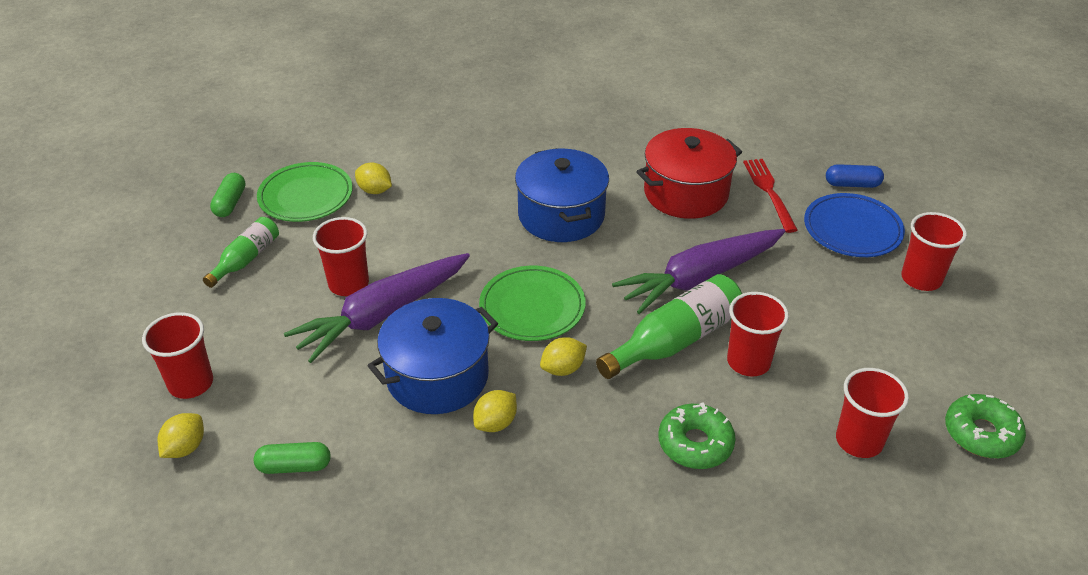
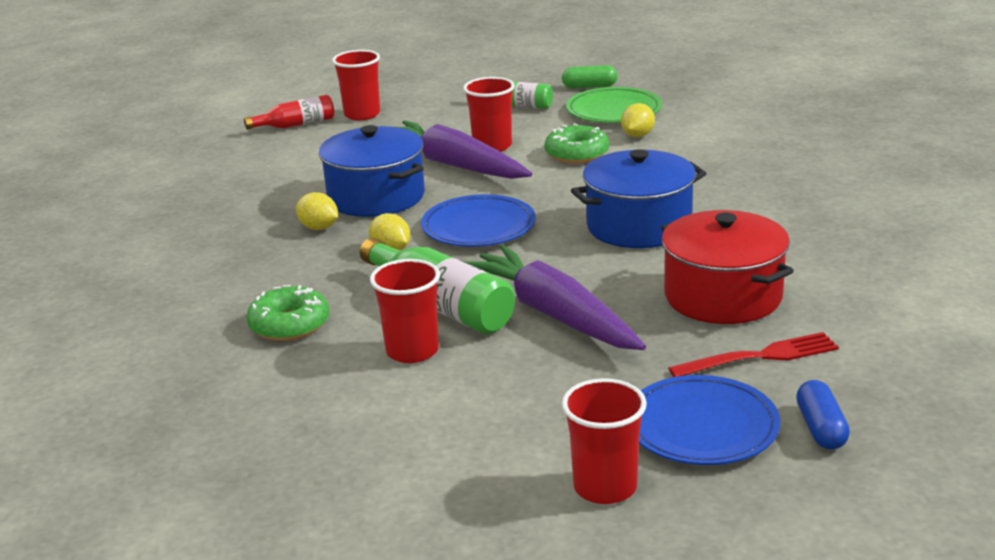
camera: 85 degrees right, 15 degrees down
(185, 448) = (296, 125): yellow lemon -> red bottle
(294, 466) = (275, 161): green capsule -> none
(532, 307) = (478, 227): green plate -> blue plate
(859, 441) = (288, 426): red cup -> none
(981, 433) = (296, 522): green donut -> green donut (577, 154)

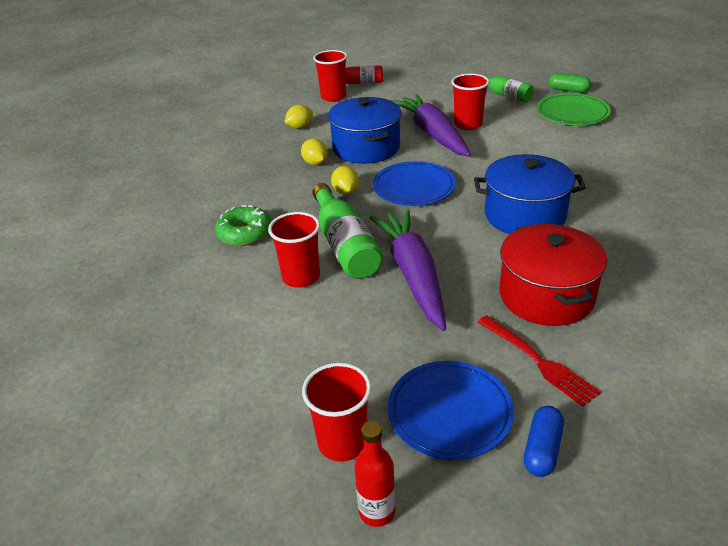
camera: 25 degrees right, 10 degrees up
(362, 114) = (402, 83): red cup -> red cup (333, 97)
(577, 154) = (521, 143): green donut -> none
(637, 135) = (576, 137): yellow lemon -> yellow lemon (300, 127)
(694, 531) = (377, 511): none -> red bottle
(759, 357) = (538, 361): red fork -> red fork turned 45 degrees clockwise

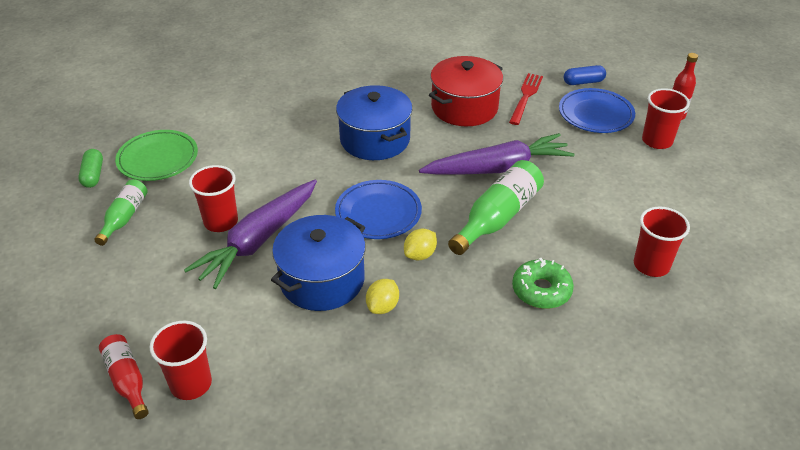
camera: 125 degrees left, 5 degrees up
(300, 127) = (305, 370): yellow lemon -> none
(301, 277) = (557, 223): red cup -> red cup (651, 265)
(413, 274) = (498, 168): purple carrot -> purple carrot turned 150 degrees counterclockwise

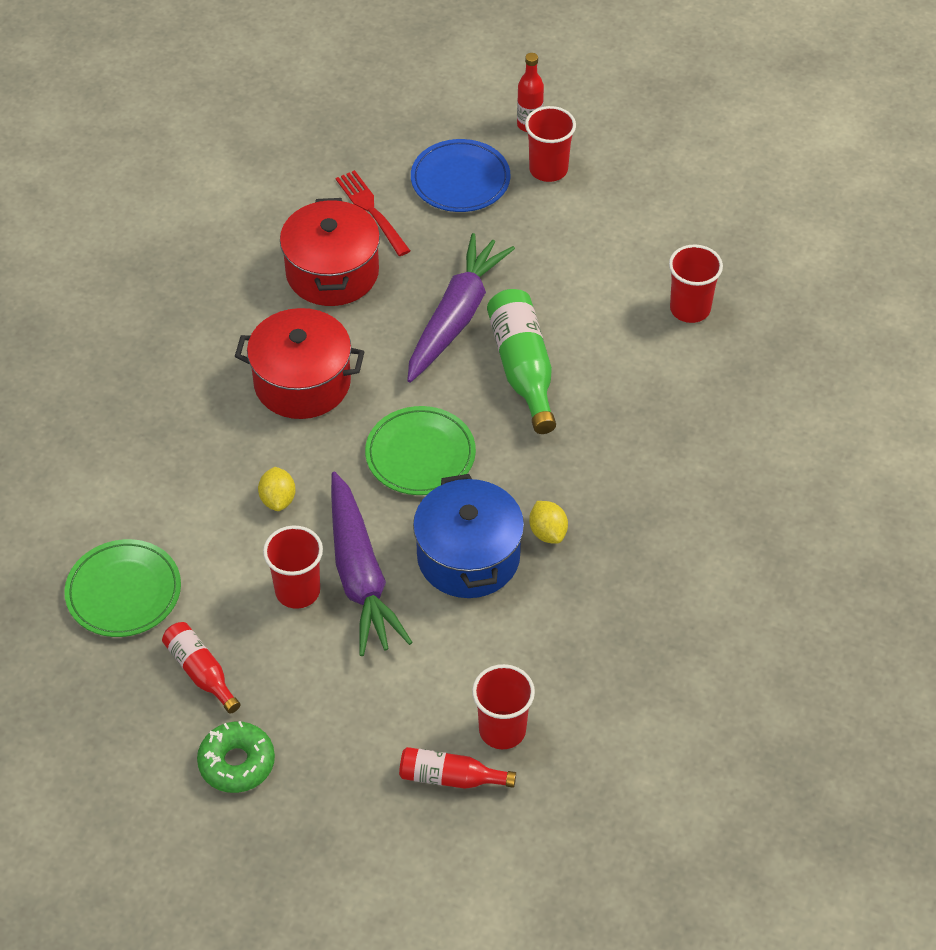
camera: 50 degrees left, 10 degrees up
(93, 175) = (88, 667): green capsule -> none
(124, 217) = (201, 672): green bottle -> red bottle
(375, 139) = (302, 382): blue pot -> red pot
(378, 213) = (420, 455): blue plate -> green plate
(420, 255) = (511, 461): yellow lemon -> yellow lemon (278, 499)
(541, 290) = (642, 406): green donut -> green donut (237, 763)
(583, 82) = (400, 147): blue capsule -> none

